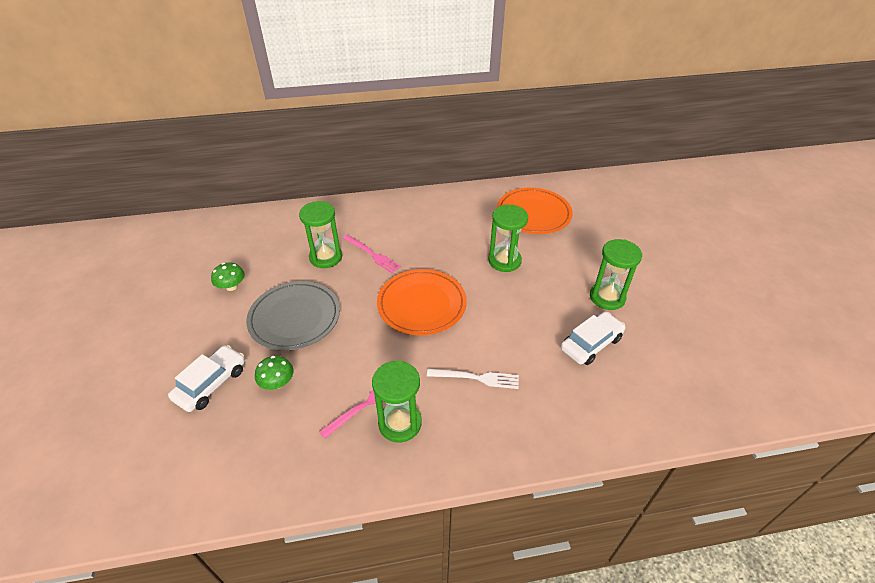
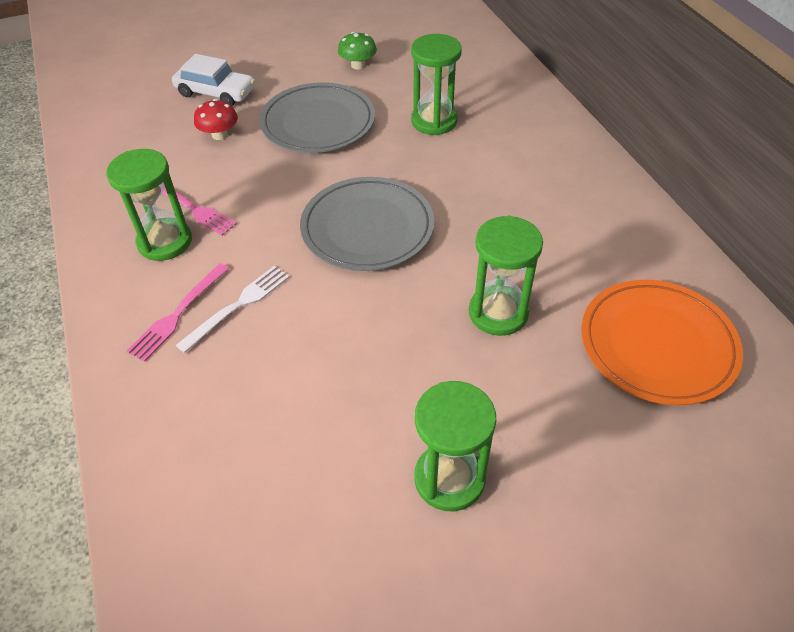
camera: 80 degrees right, 5 degrees up
(277, 383) = (219, 135): green mushroom -> red mushroom
(372, 255) = (455, 161): pink fork -> pink fork (178, 314)
(421, 304) = (367, 228): orange plate -> grey plate
(476, 378) = (238, 305): white fork -> white fork turned 135 degrees counterclockwise
(591, 343) = (324, 451): white car -> none

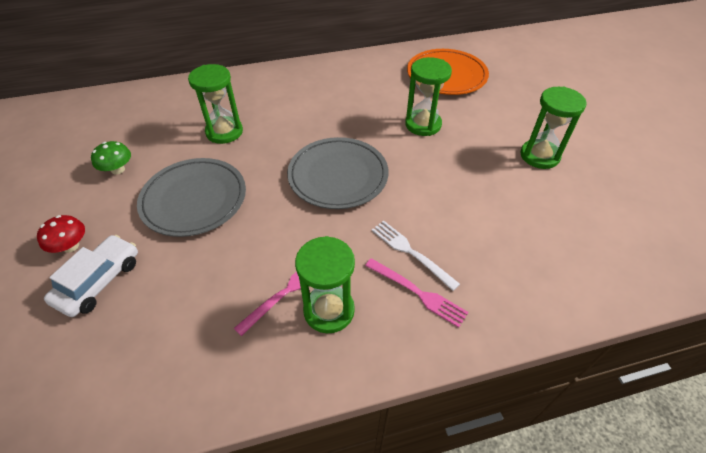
camera: 85 degrees left, 0 degrees up
(219, 135) = (179, 274): red mushroom -> red mushroom (71, 246)

